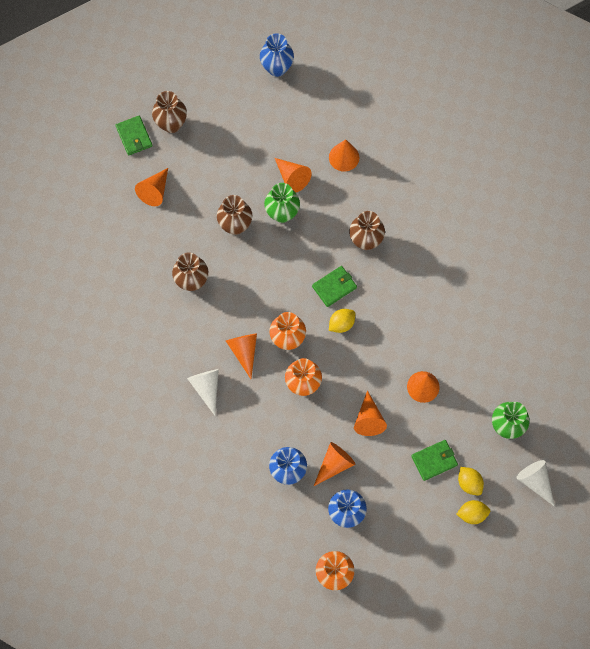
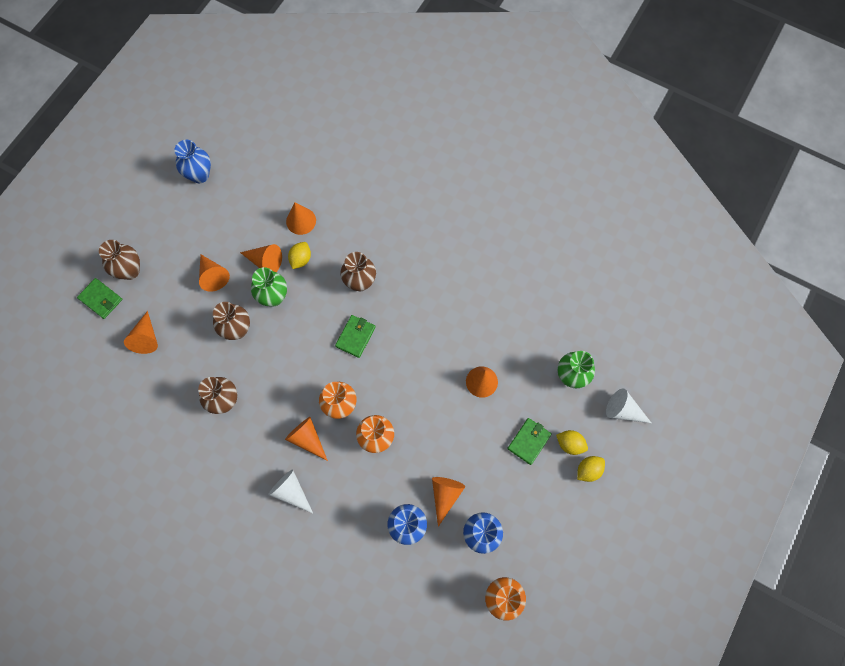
camera: 30 degrees left, 0 degrees up
(341, 324) = (380, 366): yellow lemon -> yellow lemon (301, 259)
(368, 419) = (452, 437): orange cone -> orange cone (213, 276)

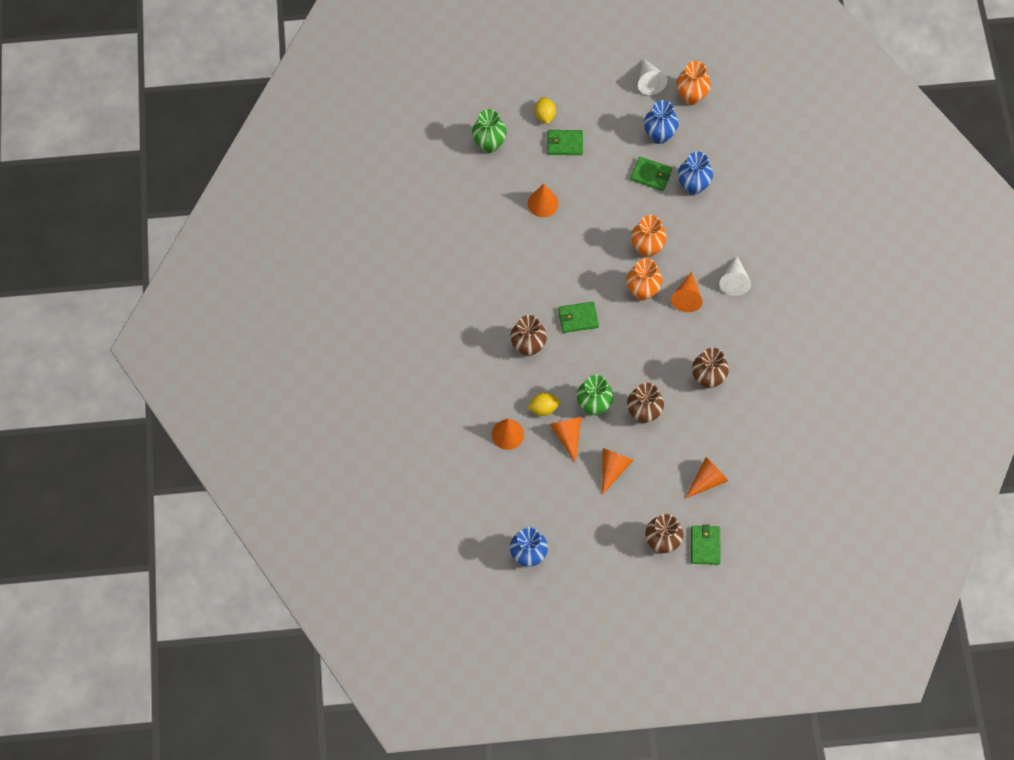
camera: 125 degrees left, 5 degrees down
(445, 495) = (651, 175): orange cone -> green wallet
(588, 470) = (555, 93): yellow lemon -> none
(623, 411) = (490, 95): white cone -> white cone (649, 81)

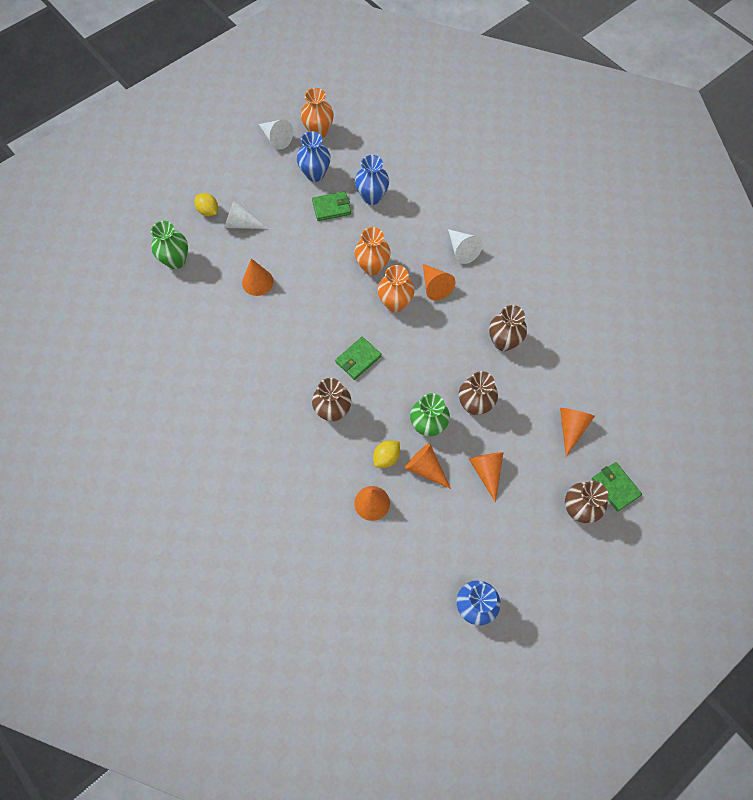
camera: 35 degrees left, 0 degrees up
(565, 143) = (241, 223): green wallet -> white cone

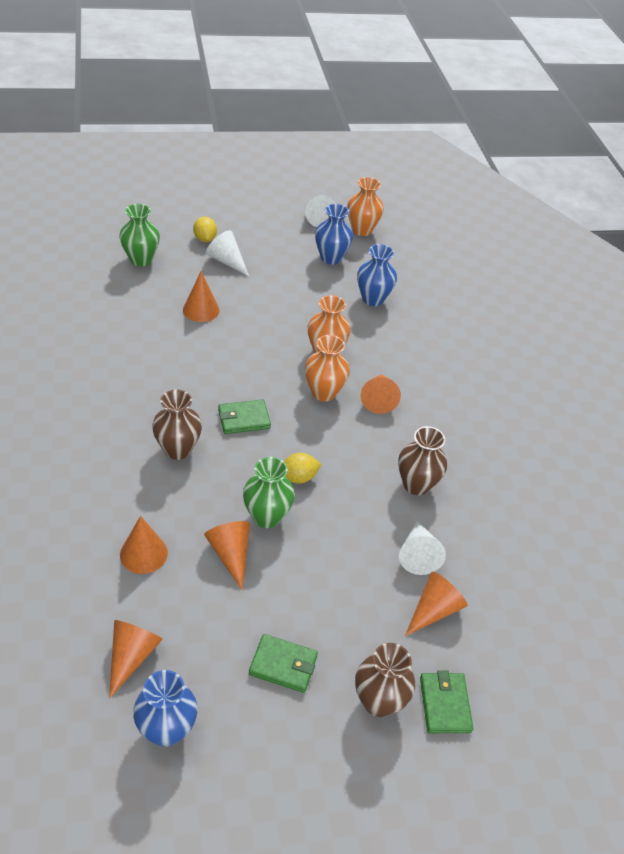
camera: 25 degrees right, 20 degrees down
(331, 208) = (324, 289): green wallet -> green wallet (283, 665)
(386, 458) = (196, 520): yellow lemon -> yellow lemon (298, 477)
(462, 250) = (433, 383): white cone -> white cone (418, 554)
(474, 405) = (335, 525): brown vase -> none
(486, 471) = (297, 597): orange cone -> orange cone (131, 656)

